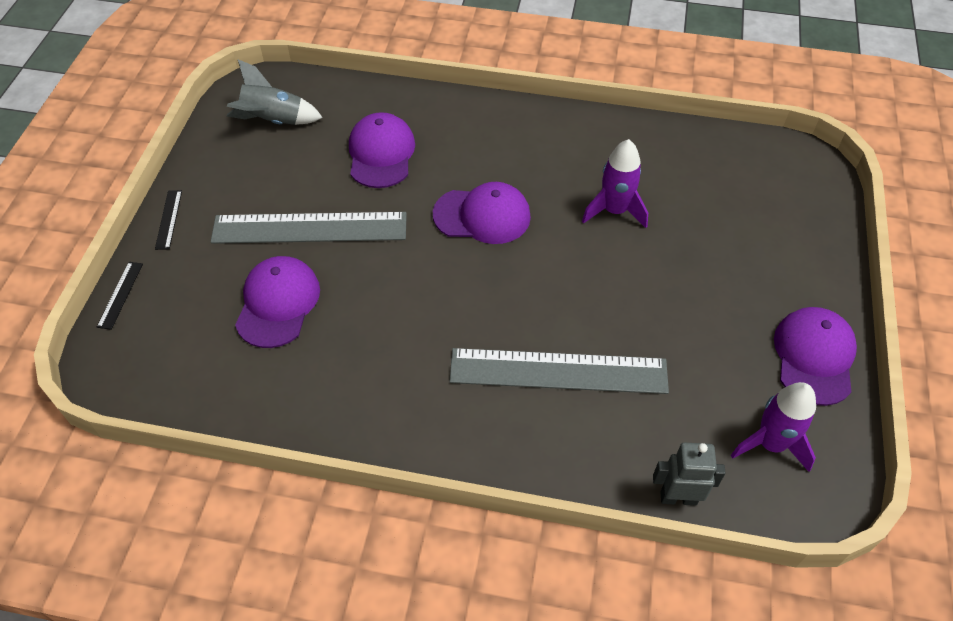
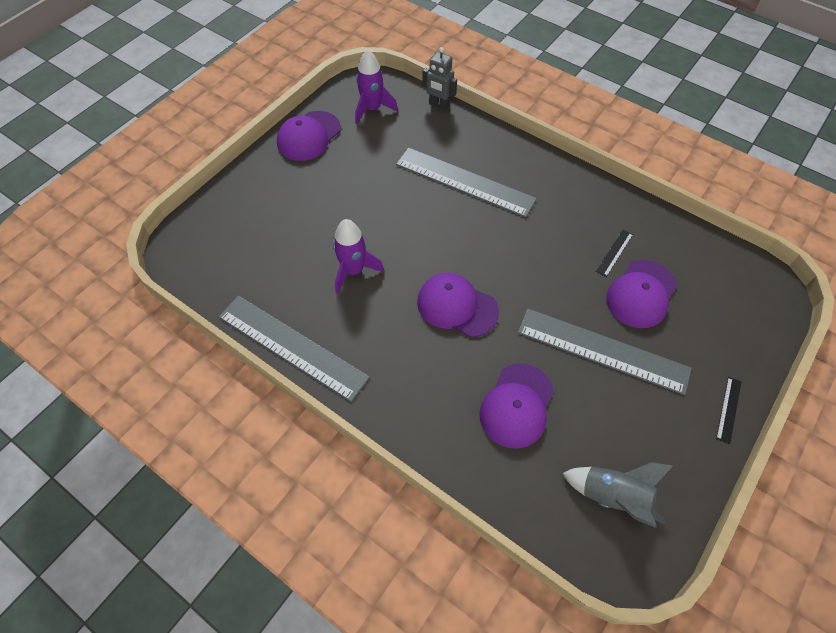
camera: 155 degrees left, 5 degrees up
(120, 295) = (769, 348): black ruler -> black ruler (614, 253)
(617, 127) = (292, 347): none -> grey ruler

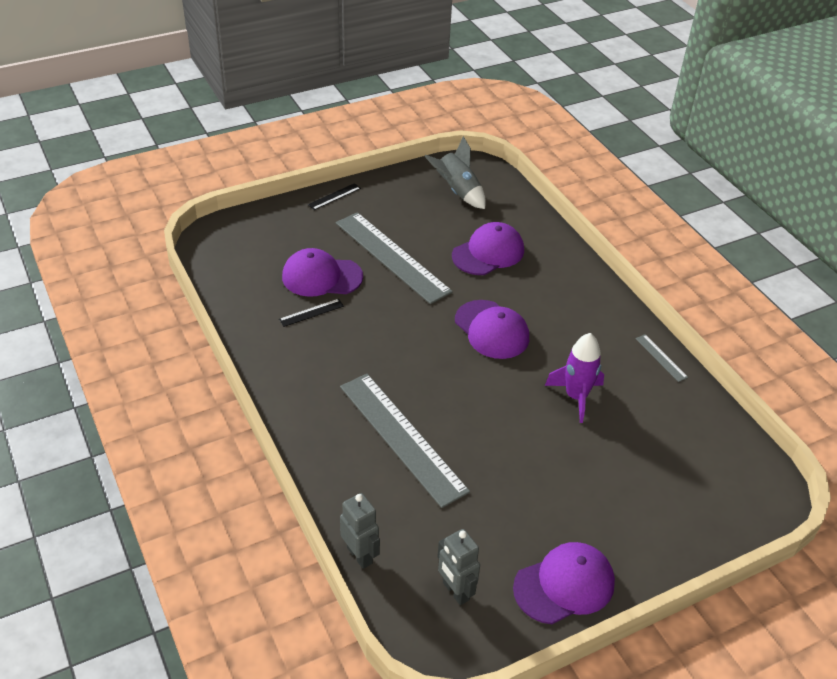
camera: 155 degrees left, 15 degrees down
(292, 347) = (661, 357): grey ruler -> grey ruler, size x0.40
(372, 109) = (455, 591): purple rocket -> grey robot
(641, 294) = (321, 277): purple cap -> purple cap turned 150 degrees counterclockwise

